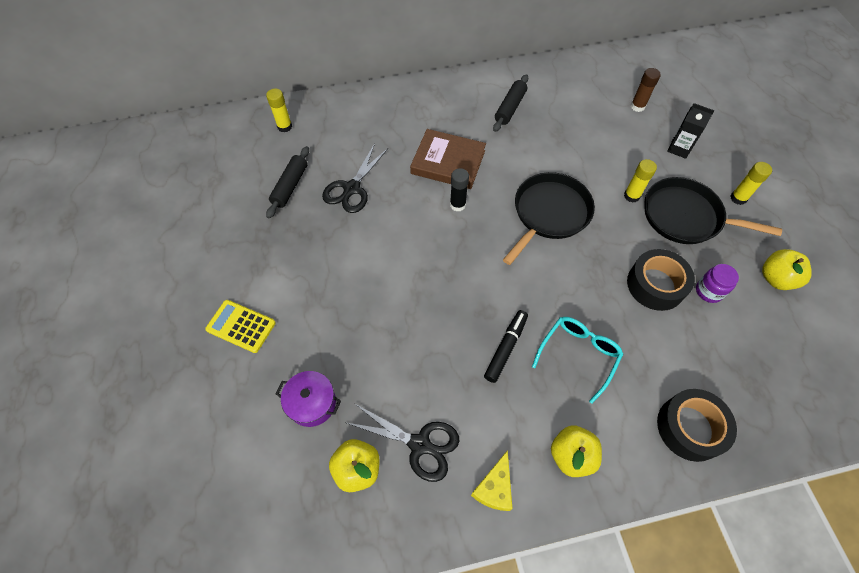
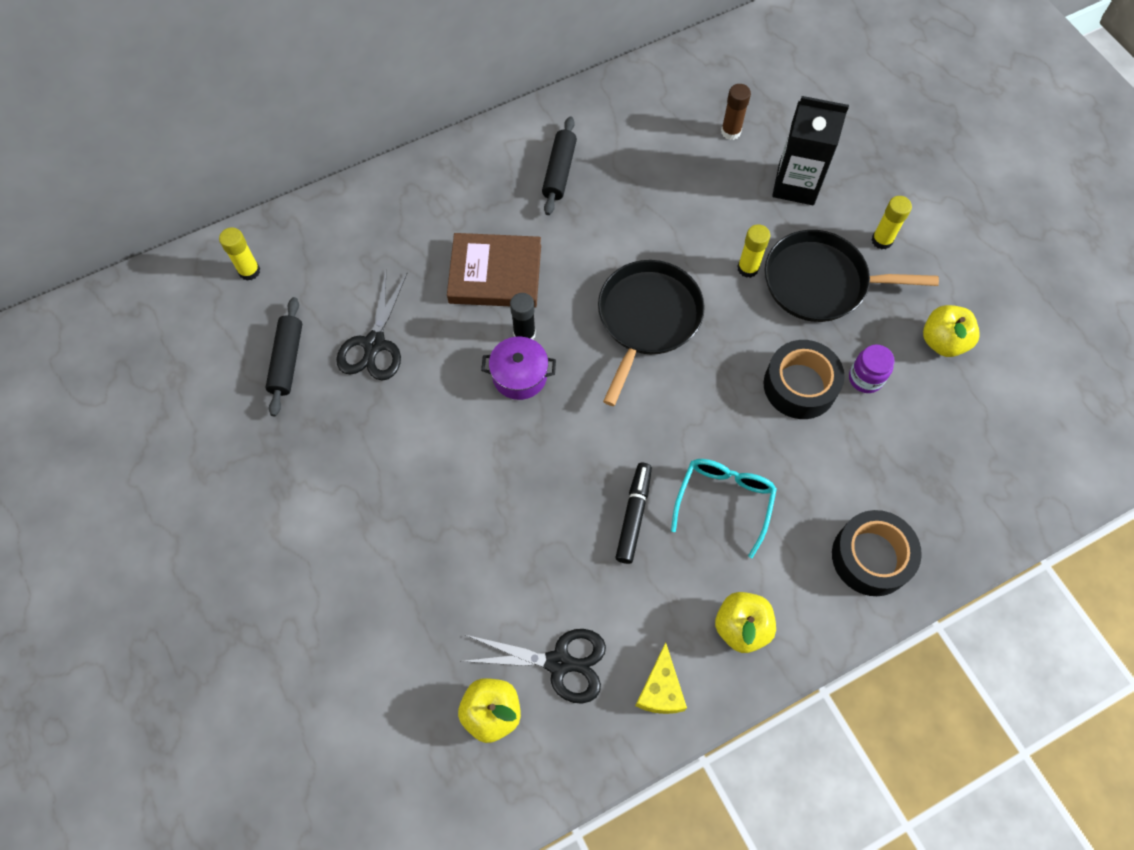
camera: 15 degrees left, 5 degrees up
(241, 326) = (286, 574): yellow calculator -> none
(312, 403) = (411, 648): purple pot -> purple pot (519, 376)
(679, 149) = (796, 185): black carton -> black carton, size x1.61

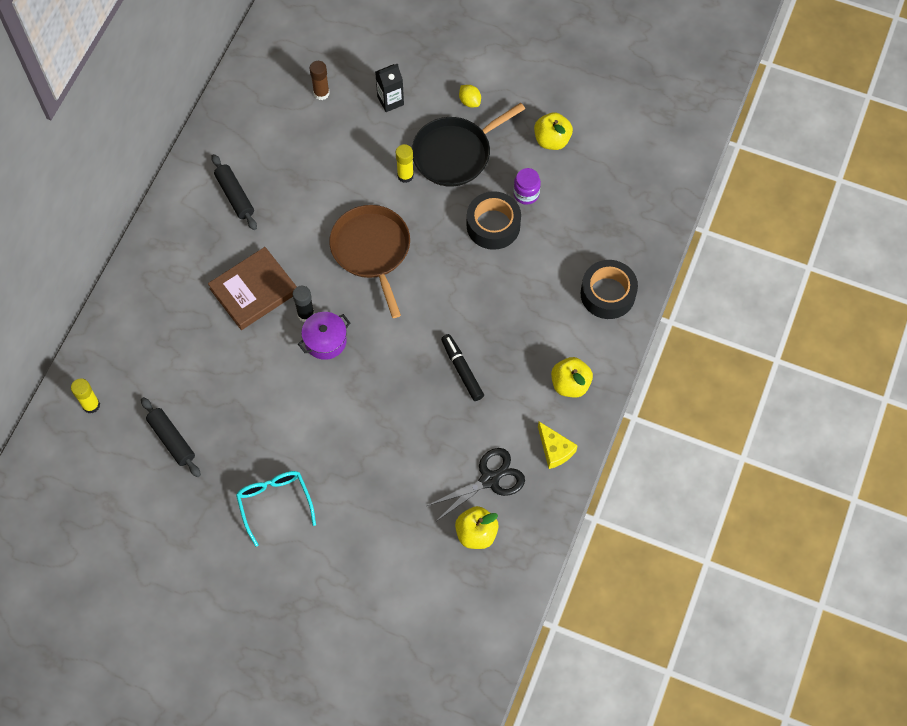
camera: 40 degrees left, 0 degrees up
(374, 344) = (218, 389): black scissors -> none
(647, 319) = (372, 250): black pan -> brown pan
(724, 502) = (505, 324): turquoise glasses -> turquoise glasses (275, 503)
(796, 185) = (390, 101): black carton -> black carton, size x0.62
(881, 240) = (469, 101): yellow glue stick -> yellow lemon

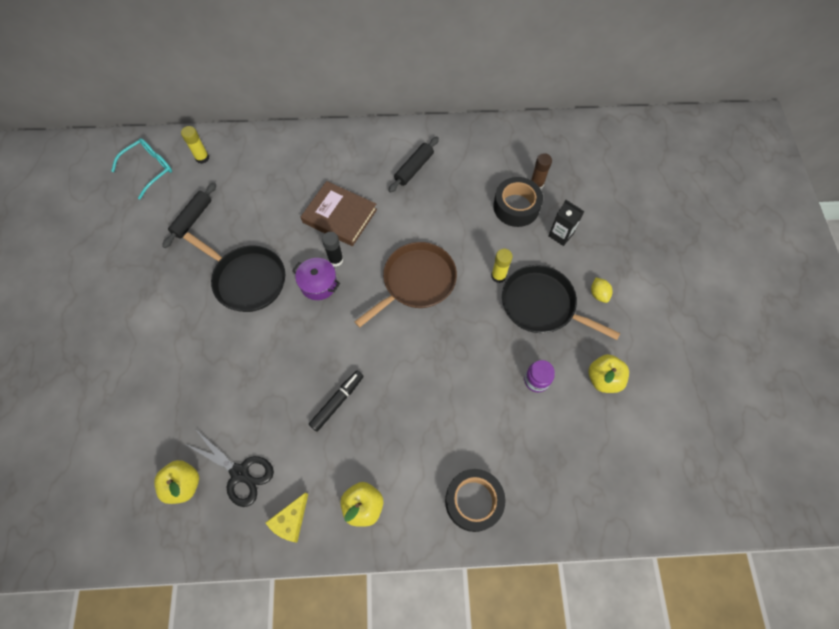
camera: 65 degrees right, 0 degrees up
(275, 503) = (162, 311): turquoise glasses -> turquoise glasses (149, 169)
(282, 408) = (247, 279): none -> black pan
(469, 101) = (598, 294): yellow lemon -> yellow lemon turned 45 degrees counterclockwise
(493, 225) = (490, 366): black tape -> black tape (516, 207)

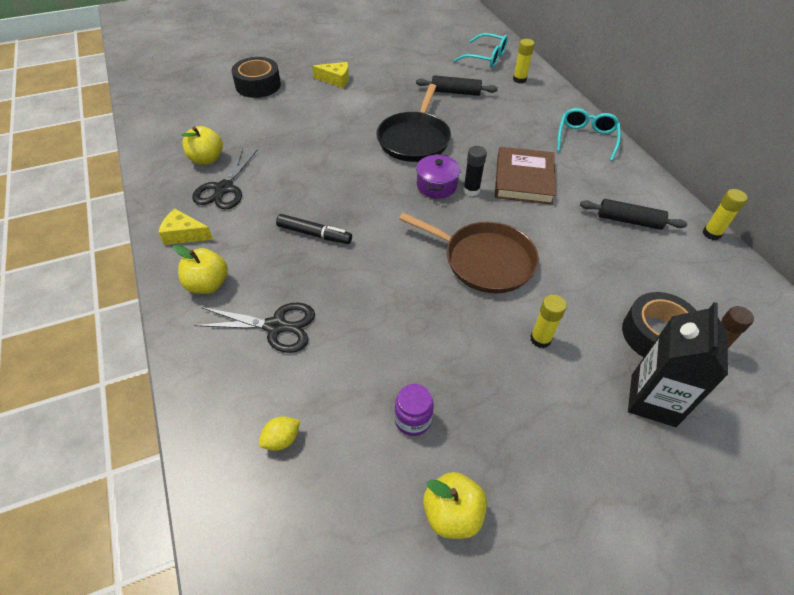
camera: 70 degrees right, 15 degrees down
(108, 321) = (335, 80): none -> yellow cheese
(311, 148) = (586, 139): none -> turquoise glasses
(428, 456) = (276, 326): none -> black scissors
(445, 127) = (711, 234): none -> yellow glue stick
(473, 501) = (231, 385): black tape -> black tape (258, 85)
(541, 305) = (528, 400): black pan -> none
(560, 235) = (653, 400): black carton -> black carton, size x1.61
(598, 294) = (589, 476): yellow lemon -> yellow lemon (281, 439)

